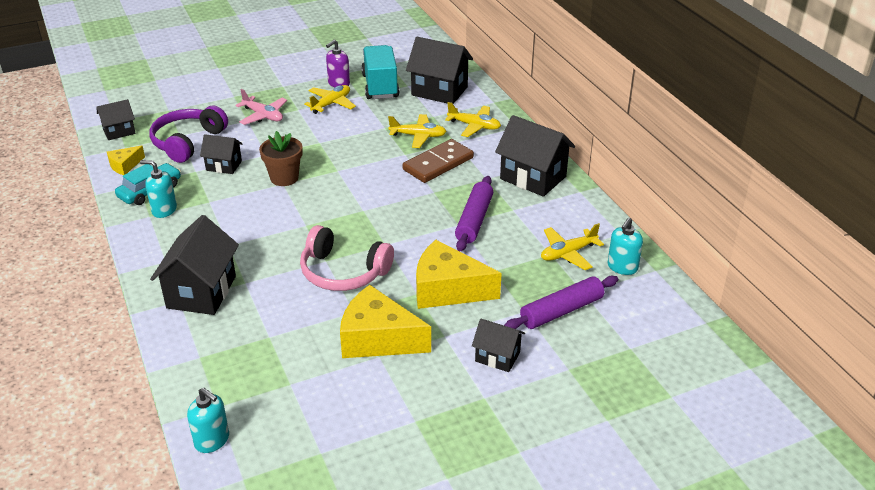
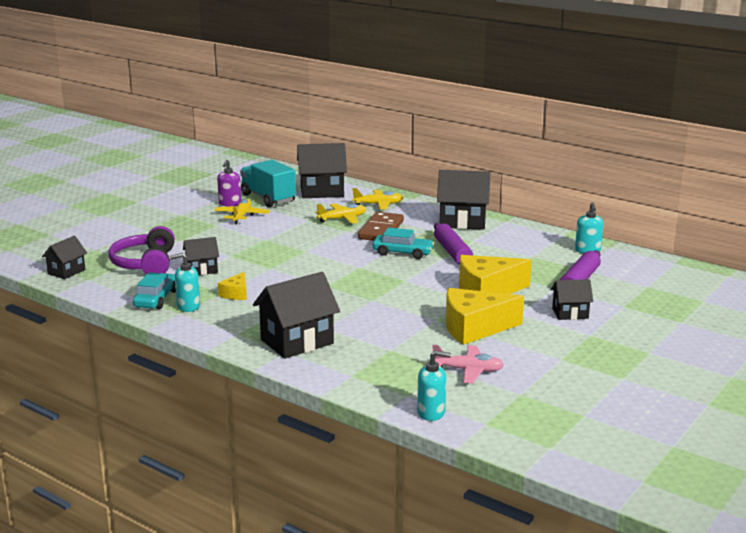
camera: 30 degrees left, 15 degrees down
(125, 165) = (107, 290): yellow cheese -> yellow cheese (236, 294)
(201, 292) = (297, 342): black house -> black house turned 75 degrees clockwise
(263, 116) = (191, 235): pink plane -> pink plane (468, 370)
(284, 178) = (267, 265): brown flower pot -> none
(343, 272) = (395, 302): pink headphones -> none
(424, 204) = (402, 253): none -> turquoise car
(568, 253) = (542, 253): yellow plane -> none

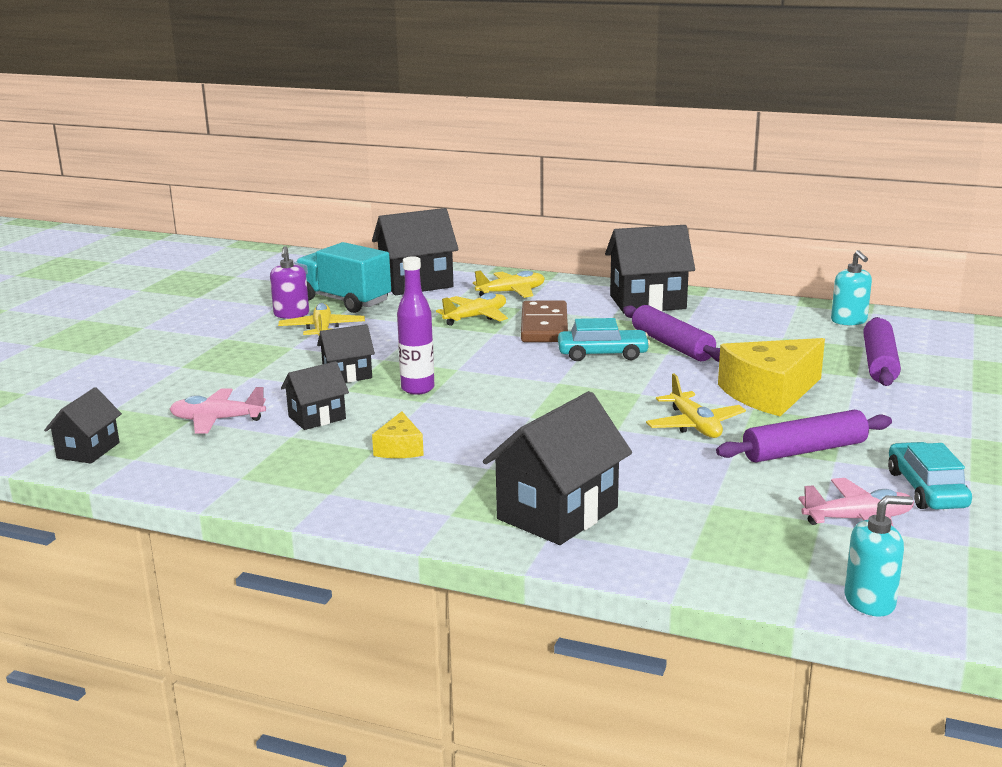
camera: 15 degrees left, 0 degrees up
(145, 264) = (217, 420): purple headphones -> pink plane
(156, 299) = (273, 475): turquoise car -> turquoise car (926, 489)
(188, 306) = (336, 480): turquoise soap dispenser -> none
(272, 260) = (417, 389): none -> purple bottle
(421, 304) = (694, 425): none -> yellow plane
(474, 328) = (804, 450): yellow cheese -> purple rolling pin
(570, 313) = (913, 410): black house -> black house (347, 375)

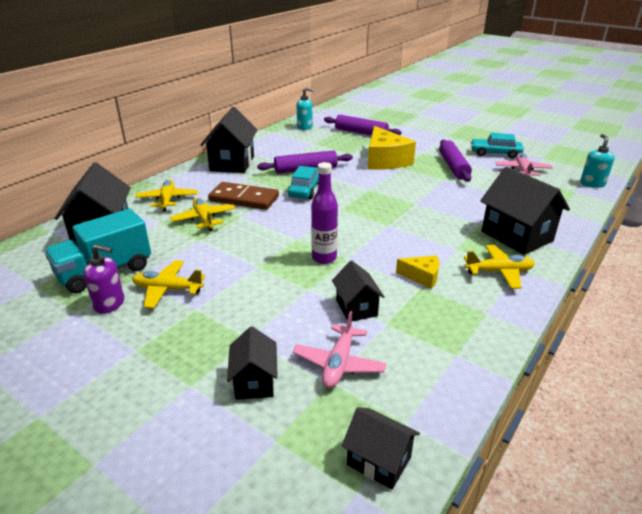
camera: 75 degrees left, 10 degrees up
(347, 375) = (279, 286): black house -> black house (254, 382)
(694, 425) = (417, 184): yellow plane -> yellow plane (499, 272)

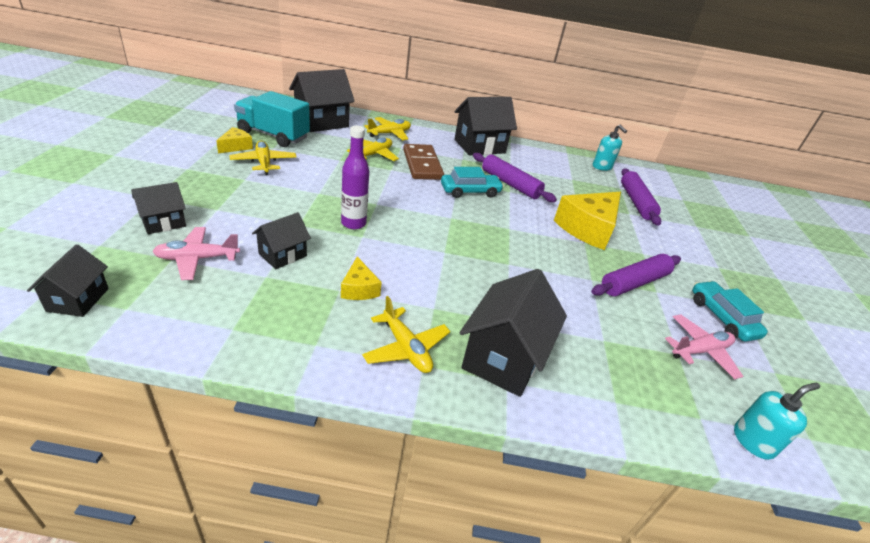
camera: 55 degrees right, 5 degrees up
(110, 304) = (236, 146): purple soap dispenser -> yellow cheese

